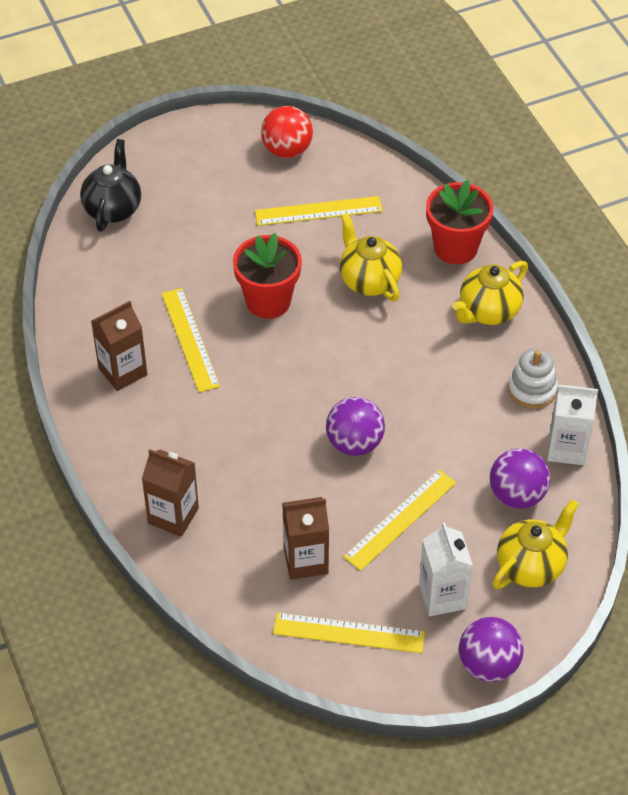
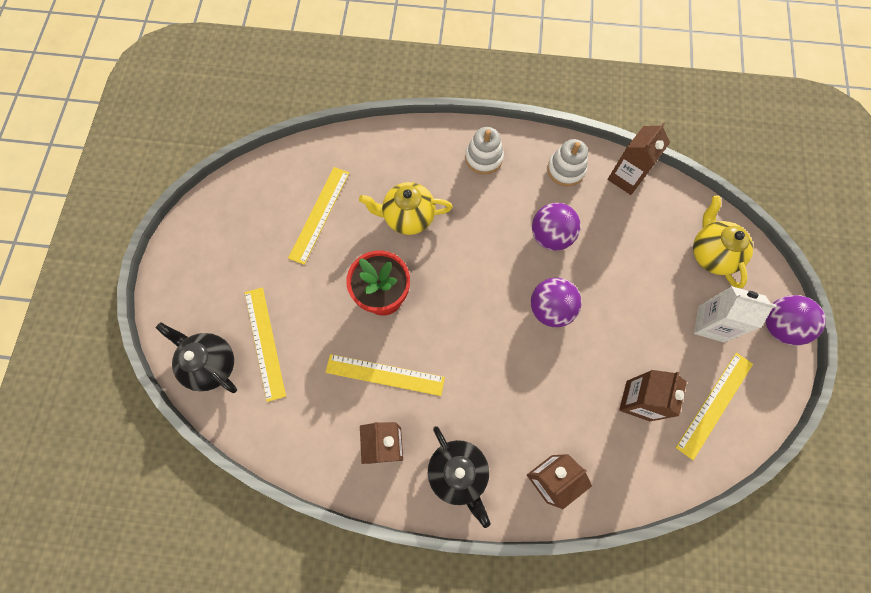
camera: 60 degrees left, 20 degrees up
(131, 440) = (458, 473): none -> black teapot
(287, 150) = (244, 203): red ball -> none
(400, 519) = (633, 315): yellow ruler -> yellow ruler (264, 343)
(455, 248) = (414, 145): red flower pot -> none
(488, 312) = (484, 158): yellow teapot -> white stacking toy
(517, 495) = (649, 229): purple ball -> purple ball (551, 236)
(567, 448) = (626, 177): white carton -> brown carton

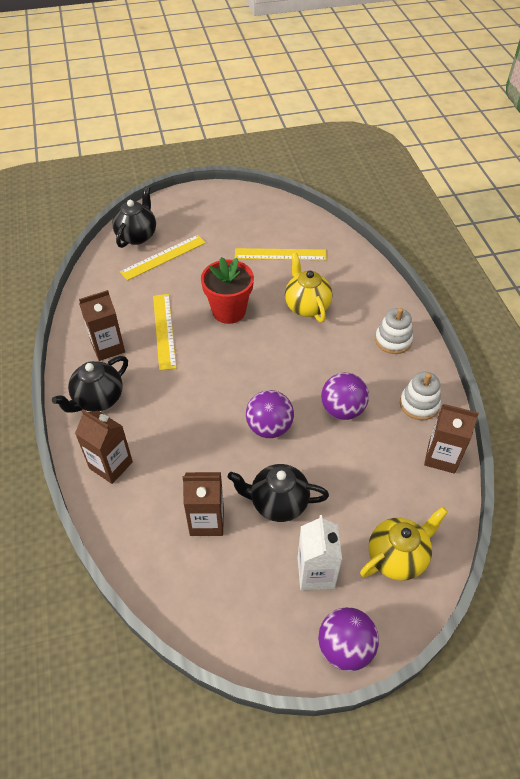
camera: 70 degrees right, 20 degrees down
(635, 330) = (278, 503): none -> black teapot
(714, 404) = (227, 594): yellow ruler -> none

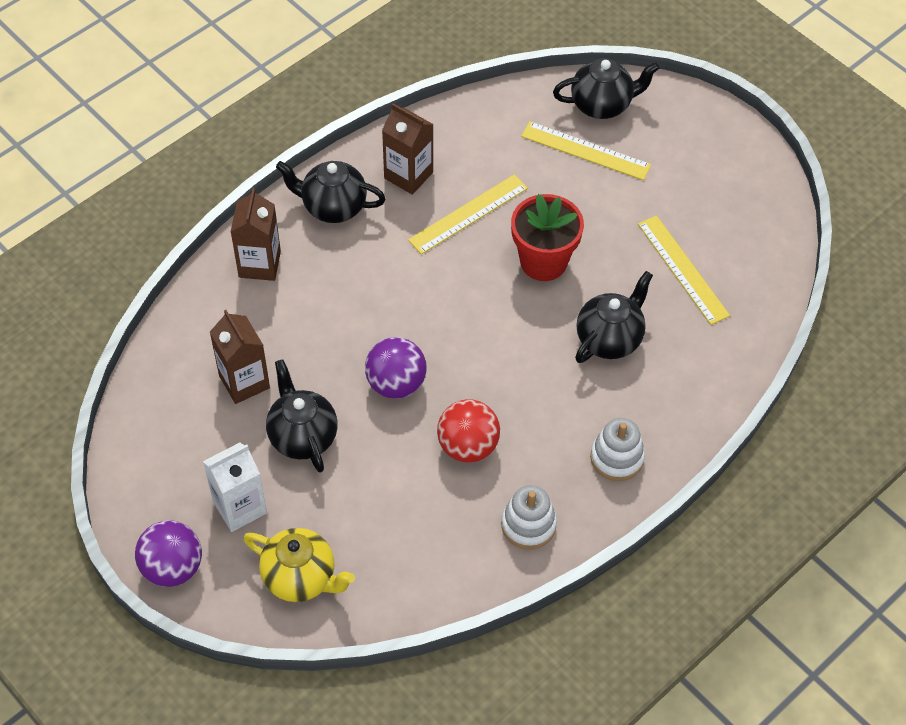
camera: 60 degrees right, 5 degrees up
(306, 306) = (609, 339): yellow teapot -> black teapot
(342, 409) = (468, 446): purple ball -> red ball
(441, 457) = (462, 576): brown carton -> none

